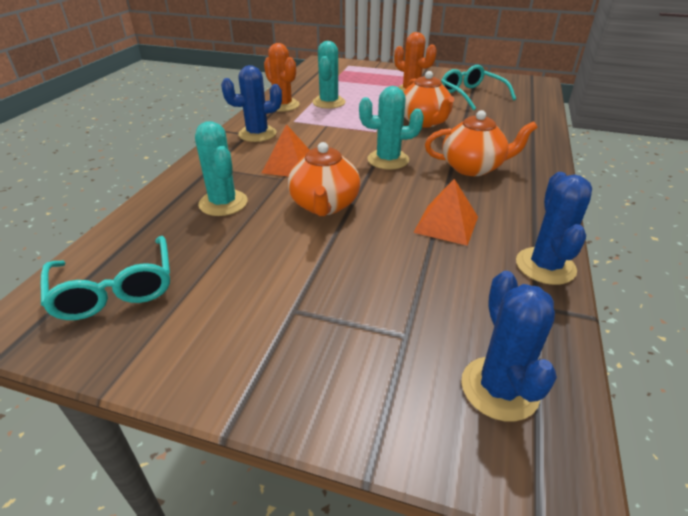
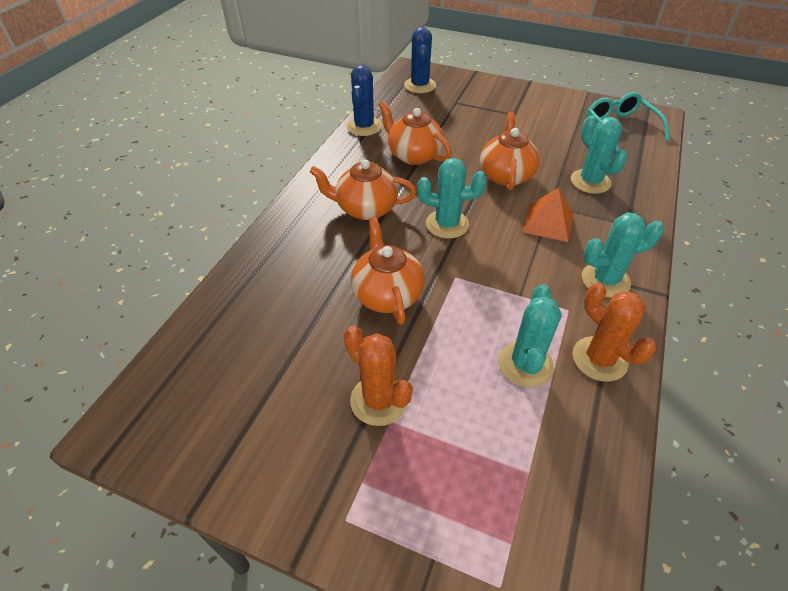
camera: 175 degrees left, 10 degrees up
(257, 134) = (605, 280): blue cactus -> turquoise cactus
(446, 224) = (414, 155): orange pyramid -> orange teapot
(471, 95) = (279, 376): turquoise glasses -> none

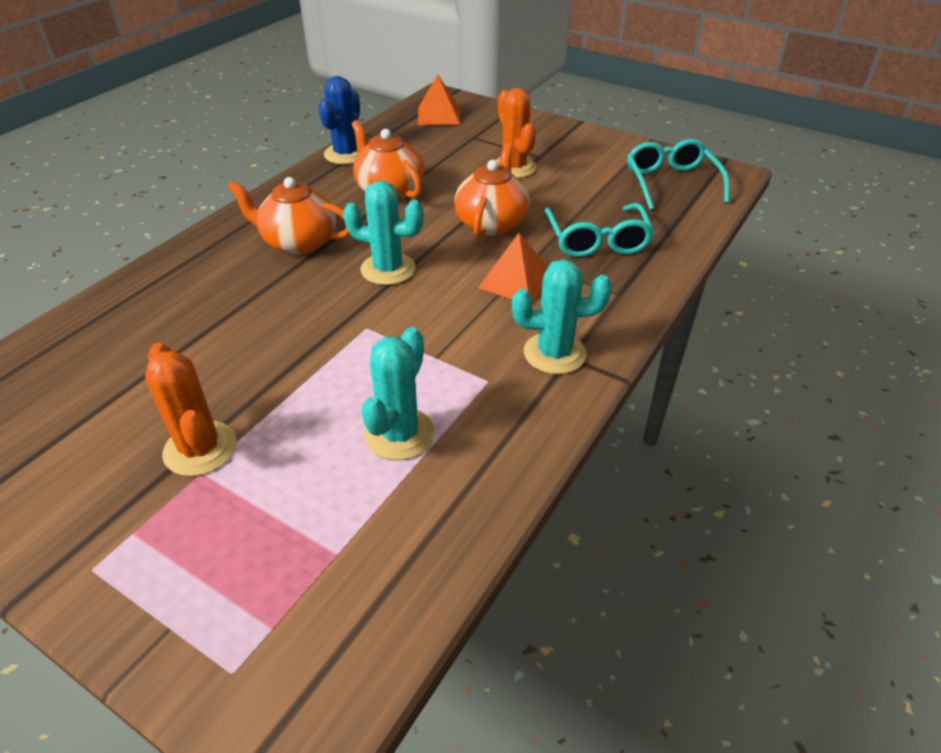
camera: 10 degrees right, 5 degrees down
(387, 294) = (273, 336): orange teapot -> none
(420, 85) = (439, 115): blue cactus -> orange pyramid
(590, 181) = (597, 240): turquoise cactus -> turquoise glasses
(599, 359) = (497, 441): orange cactus -> orange cactus (513, 167)

